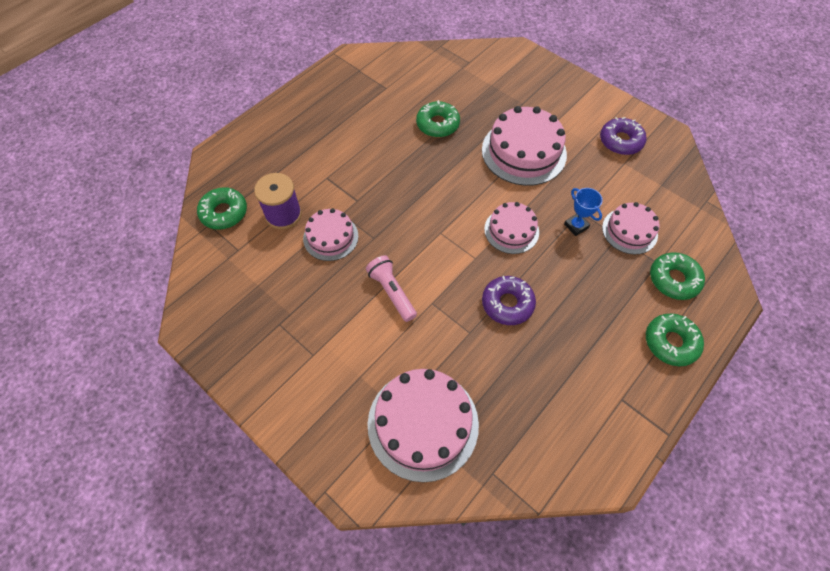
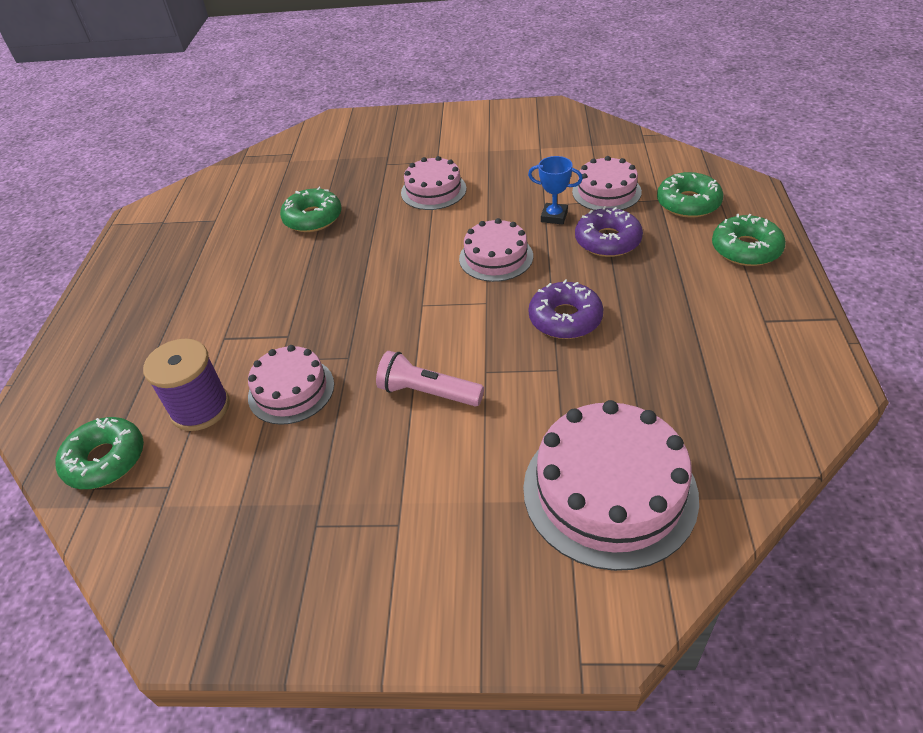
camera: 35 degrees left, 15 degrees down
(524, 152) = (433, 190): pink cake -> pink cake, size x0.59
(620, 141) = (517, 134): purple donut -> purple donut (607, 241)

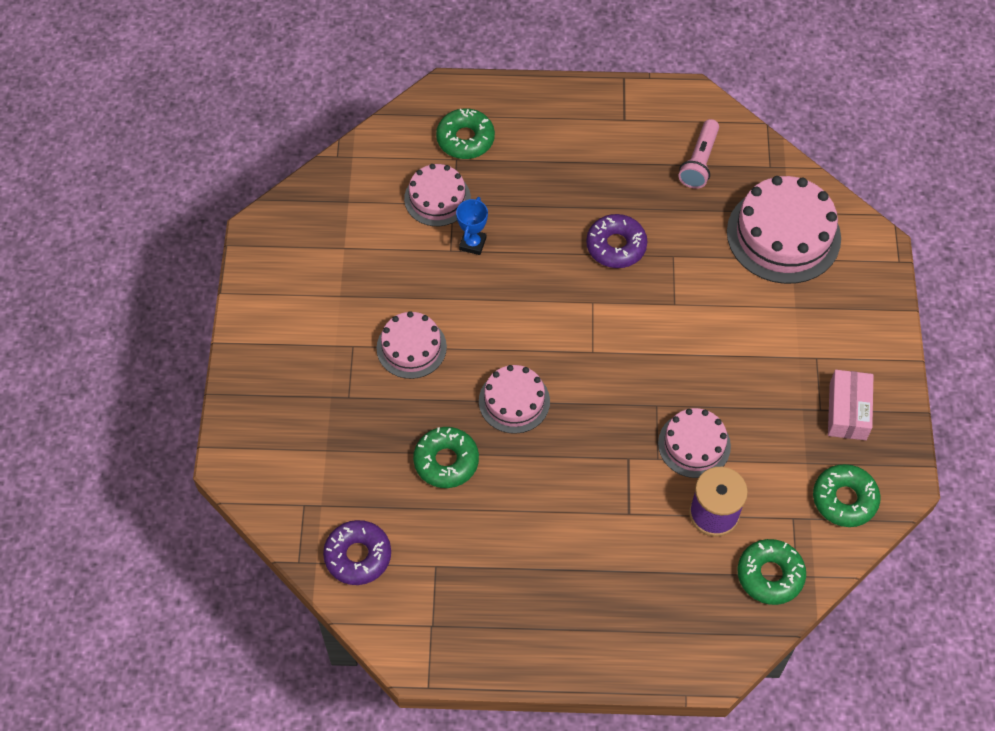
camera: 95 degrees left, 15 degrees up
(307, 560) = (847, 411): none -> pink box
(428, 392) = (696, 343): pink flashlight -> pink flashlight (699, 162)
(496, 257) = (530, 293): pink cake -> pink cake (514, 401)
(607, 241) = (515, 206): purple donut -> purple donut (358, 556)
(746, 249) = (537, 112): green donut -> green donut (844, 499)

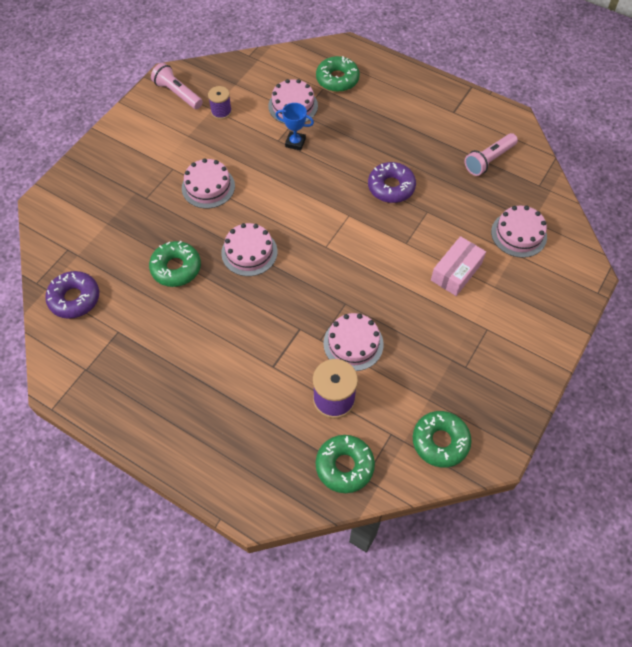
camera: 30 degrees right, 0 degrees up
(287, 248) = (178, 93): none -> pink flashlight
(357, 246) = (221, 112): none -> purple spool
(472, 244) = (295, 142): blue trophy -> blue trophy turned 60 degrees clockwise
(783, 235) = (518, 234): pink cake -> pink cake, size x0.59
(847, 411) = (486, 378): pink box -> pink box (456, 272)

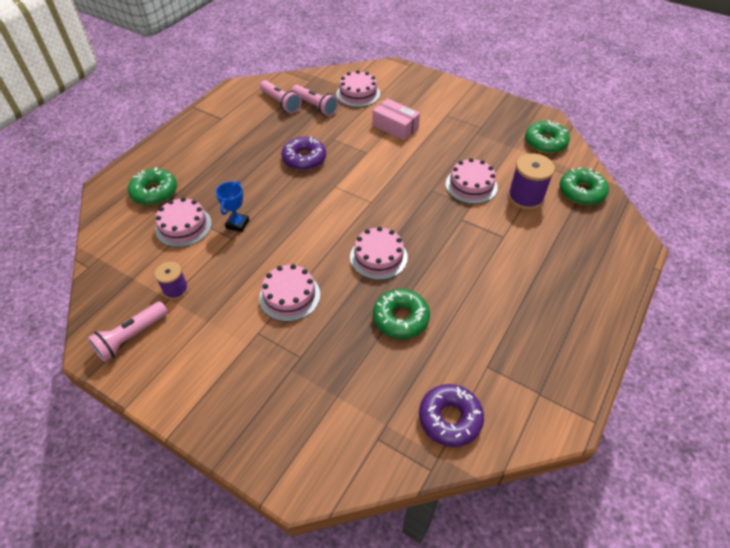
camera: 90 degrees left, 10 degrees down
(486, 192) = (315, 106): none -> pink flashlight

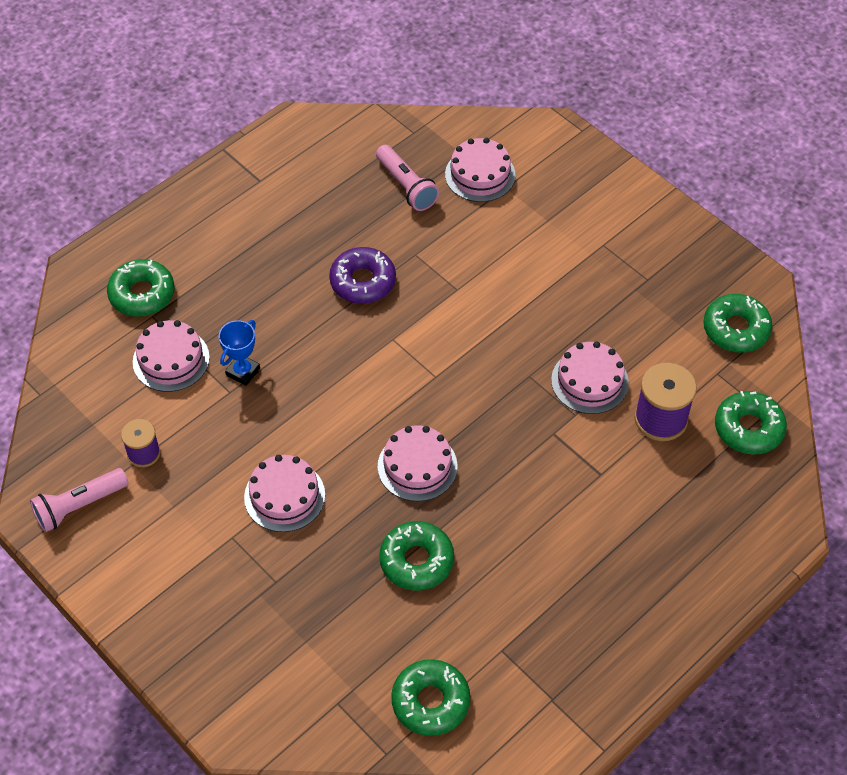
camera: 15 degrees right, 5 degrees up
(281, 103) = (356, 168): pink flashlight -> none
(395, 127) = (516, 251): pink box -> none
(450, 418) = (430, 701): purple donut -> green donut

